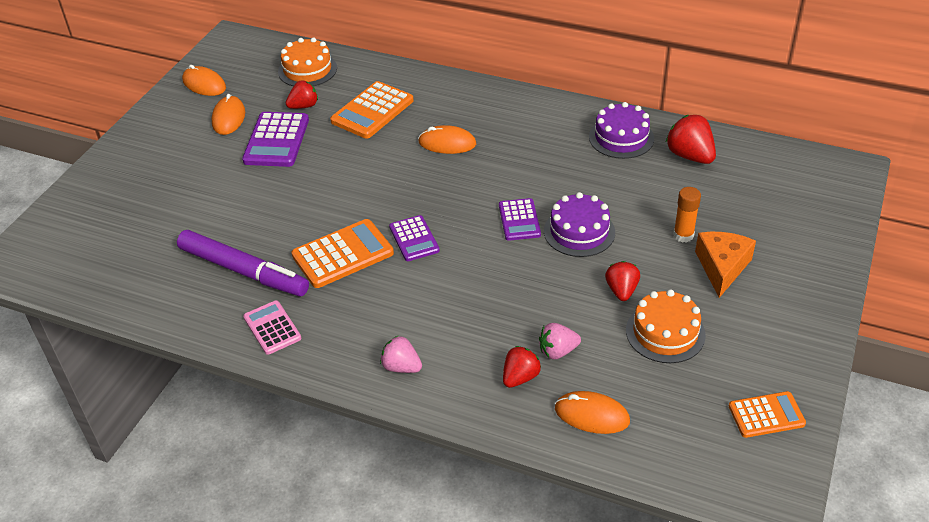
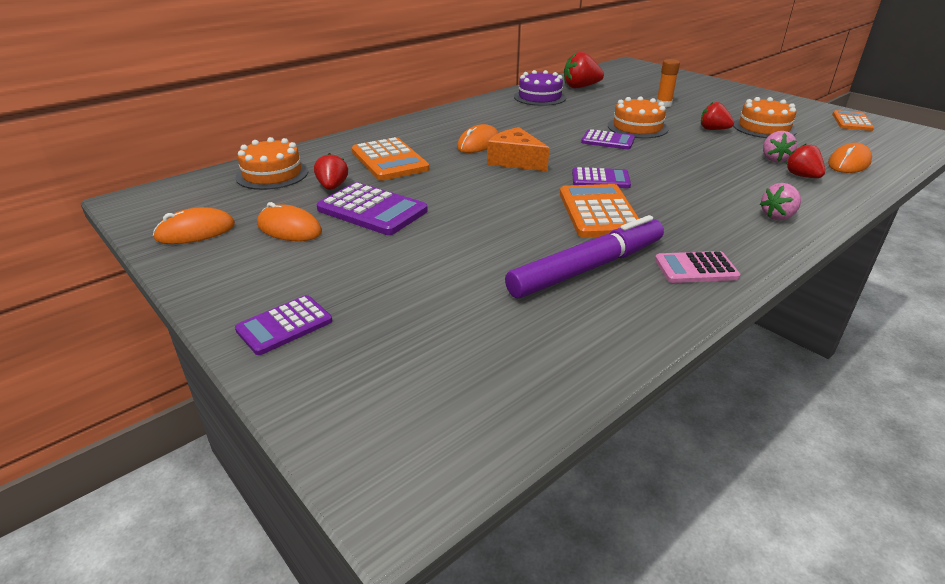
camera: 65 degrees left, 10 degrees down
(117, 170) = (284, 325): none -> purple calculator
(579, 232) = (637, 127): purple cake -> orange cake
(722, 267) = (703, 103): orange cheese -> orange cheese (515, 161)

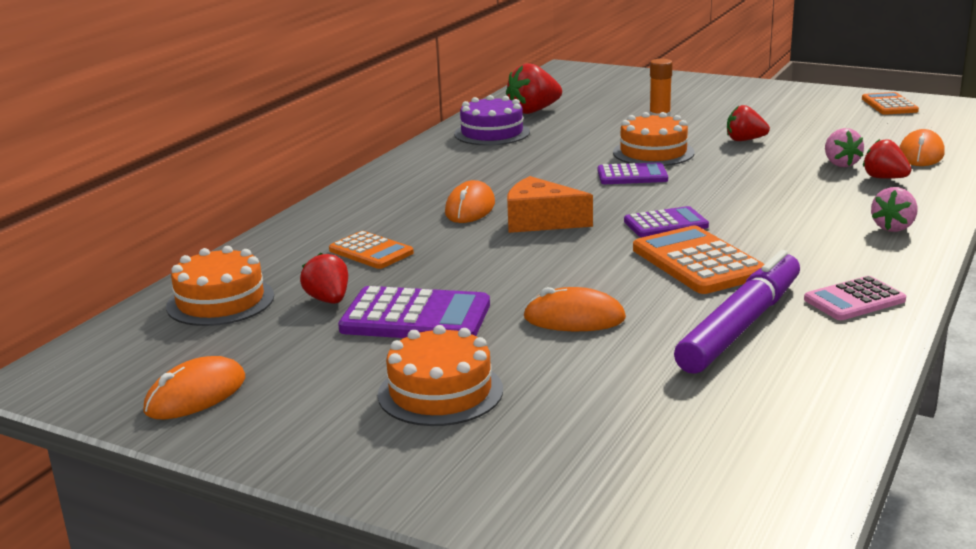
camera: 20 degrees left, 10 degrees down
(284, 325) = (450, 469): purple calculator -> none
(289, 228) = (327, 362): orange mouse -> orange mouse (574, 318)
(389, 160) = (371, 251): orange calculator -> orange calculator, size x0.63
(764, 128) = (800, 128): orange cake -> orange cake (440, 392)

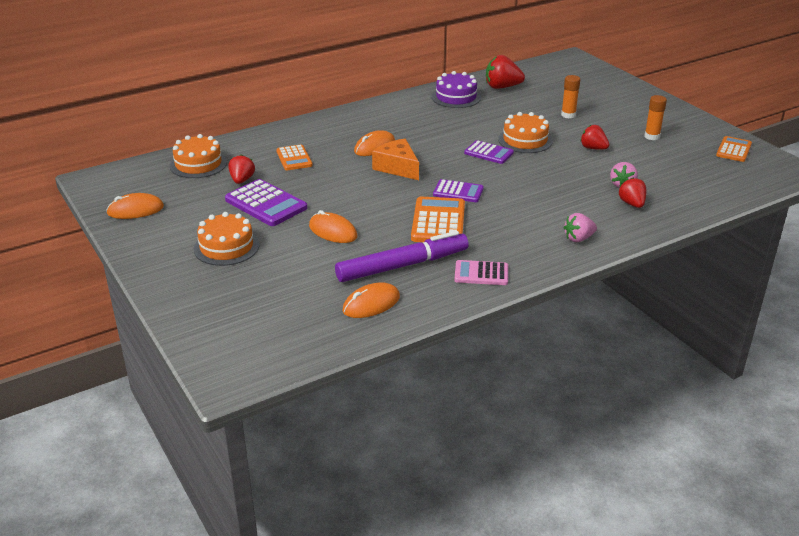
camera: 30 degrees right, 10 degrees up
(786, 114) = (652, 136): none -> orange glue stick
(921, 154) = (686, 194): orange mouse -> orange mouse (371, 304)

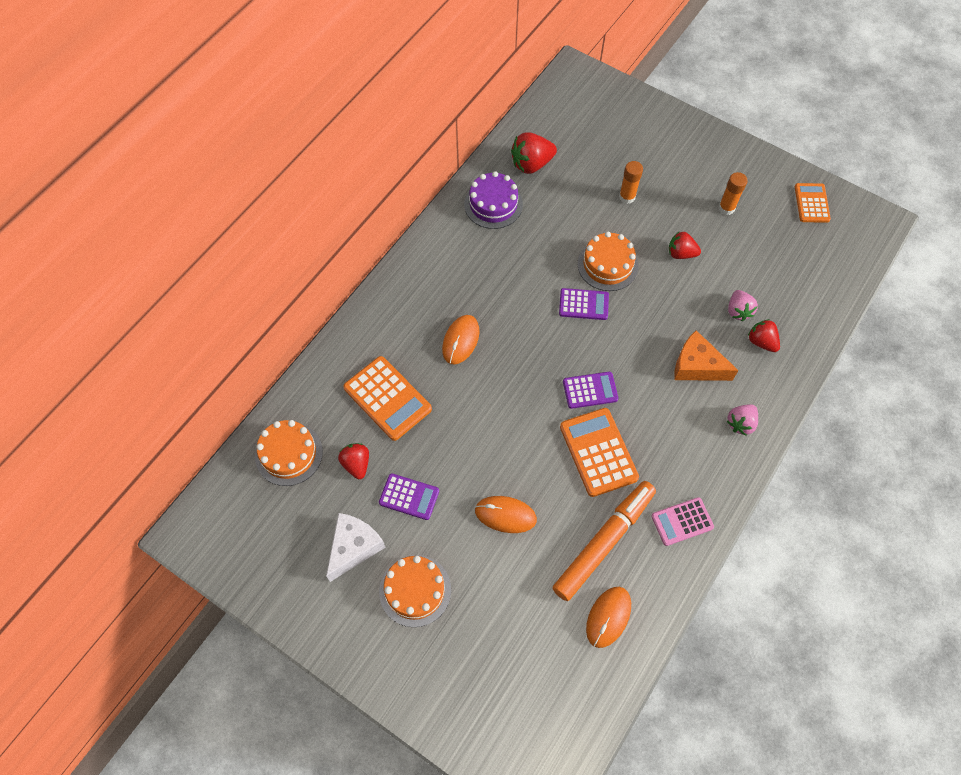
camera: 25 degrees left, 30 degrees up
(135, 210) = (276, 569): orange mouse -> none
(201, 215) = (354, 547): none -> white cheese
(266, 204) = (409, 497): purple calculator -> purple calculator, size x0.63
(294, 158) = (387, 398): orange calculator -> orange calculator, size x1.58
(397, 167) = (506, 371): orange cheese -> orange cheese (697, 366)
(402, 266) = (604, 542): purple marker -> orange marker

